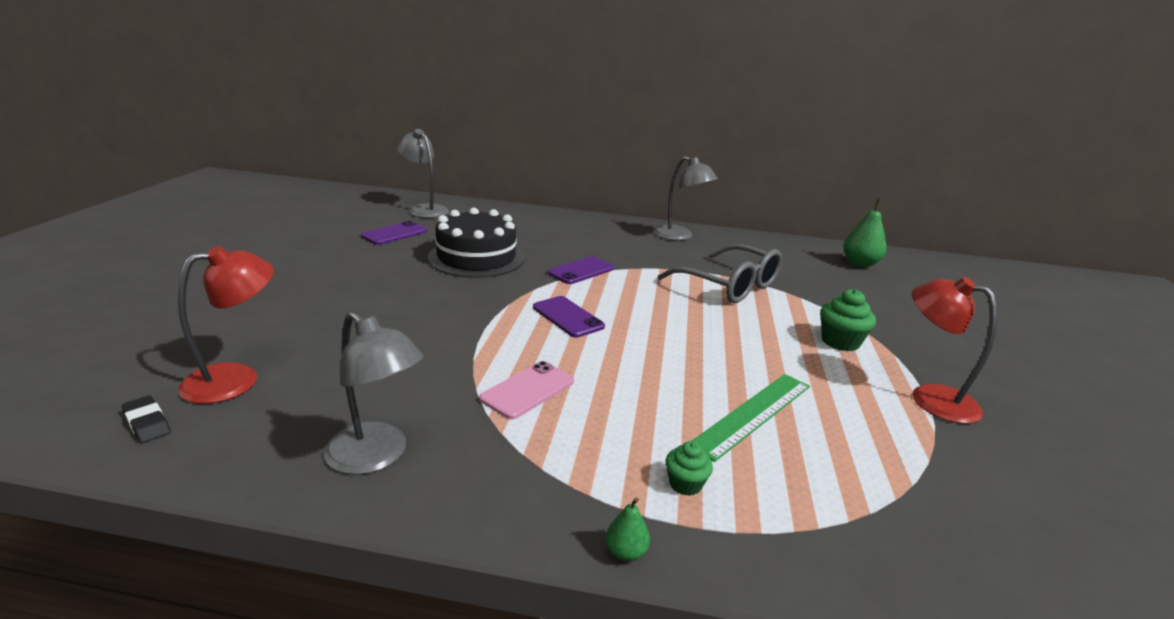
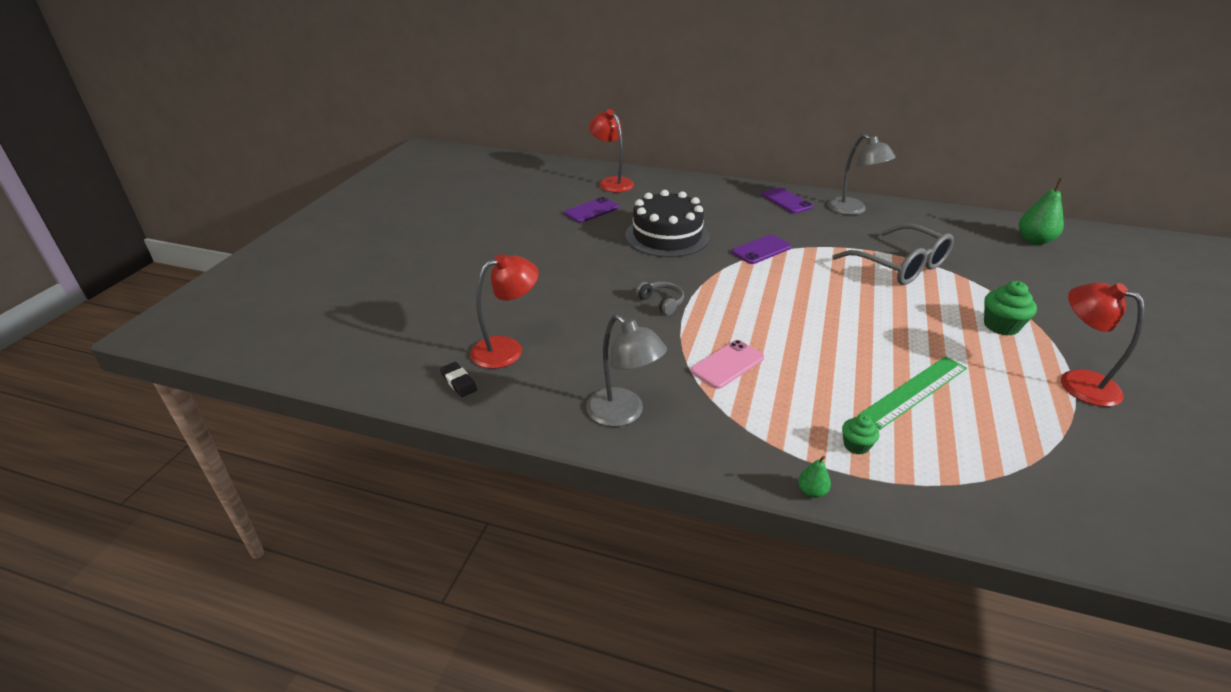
camera: 10 degrees right, 10 degrees up
(425, 209) = (612, 182): grey lamp -> red lamp
(457, 323) = (661, 302): none -> grey headphones
(568, 317) = (753, 297): purple phone -> purple phone (786, 201)

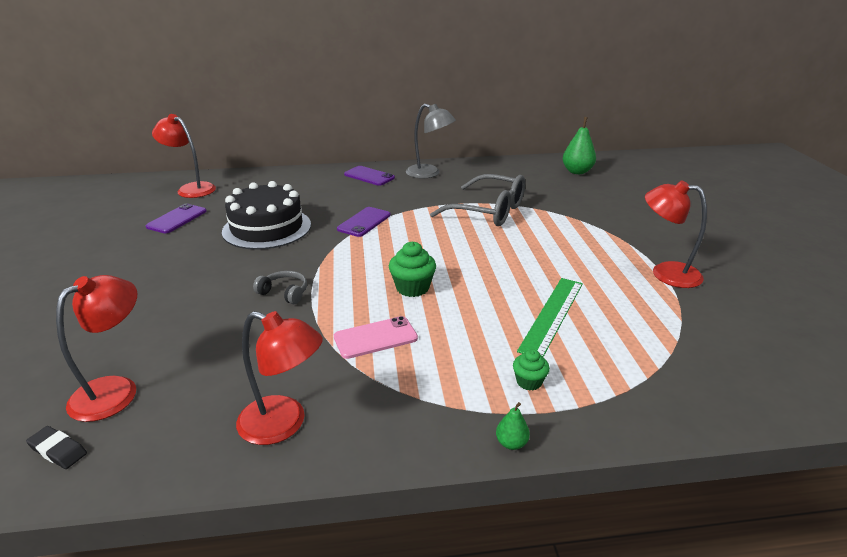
camera: 25 degrees left, 5 degrees down
(623, 414) = (284, 424): grey lamp -> red lamp
(727, 364) = (375, 338): pink phone -> pink phone turned 45 degrees clockwise
(1001, 326) = (589, 242): green cupcake -> green cupcake (412, 288)

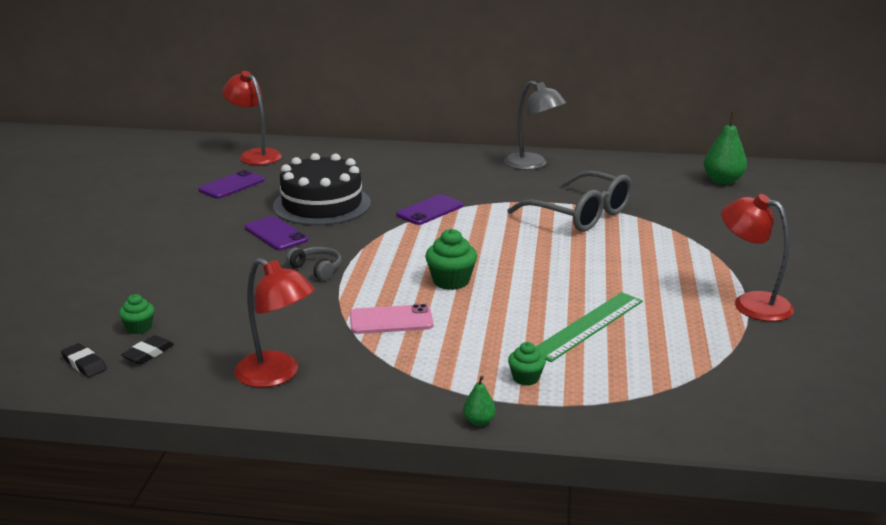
camera: 15 degrees right, 5 degrees down
(116, 390) = (139, 328): red lamp -> green cupcake
(133, 422) = (148, 353): none -> black eraser
(369, 176) = (459, 161): purple phone -> purple phone (276, 234)

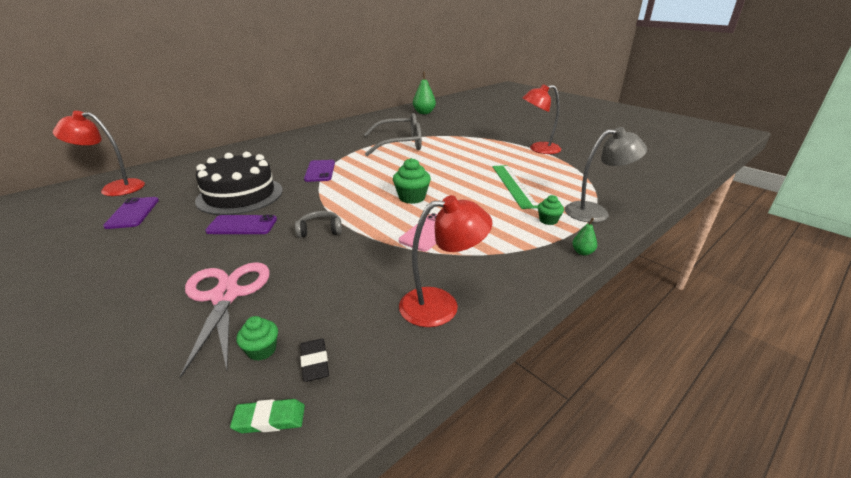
camera: 50 degrees left, 5 degrees up
(84, 364) = (269, 419): black eraser -> green eraser
(178, 282) = (225, 296): none -> pink scissors
(532, 165) = (328, 133): grey lamp -> grey lamp (595, 212)

